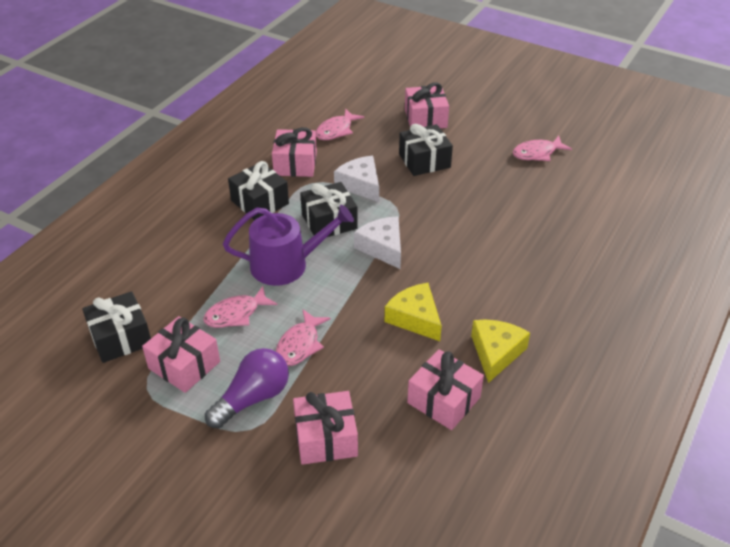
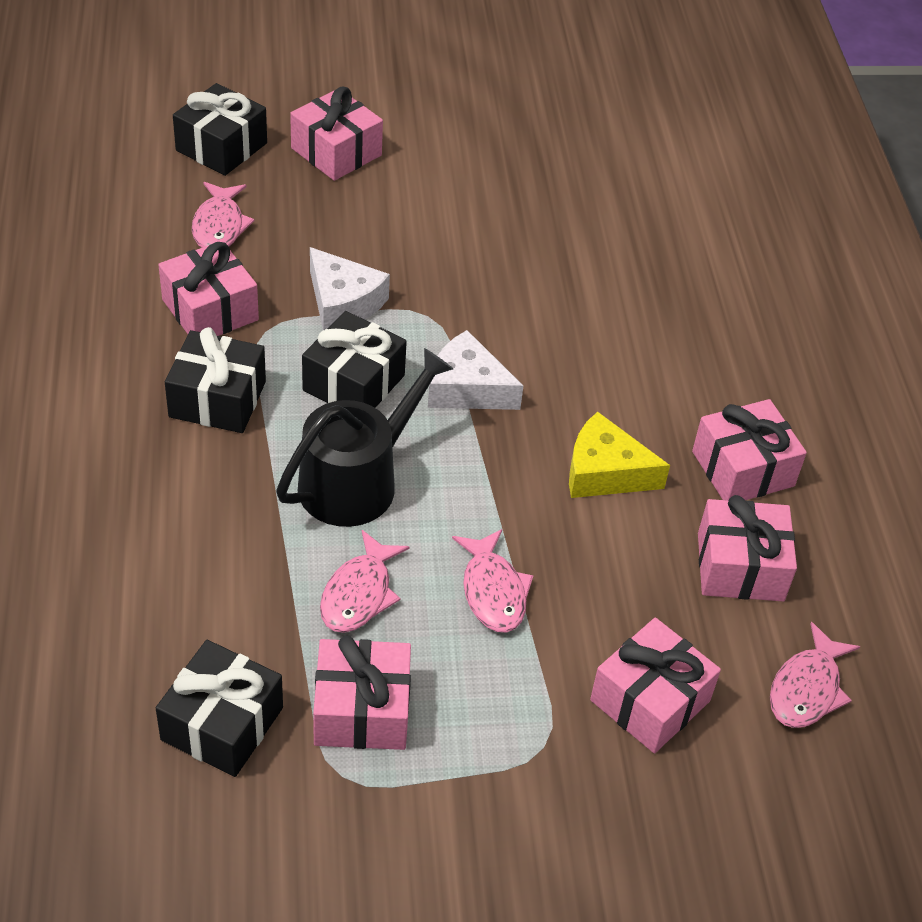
camera: 40 degrees left, 5 degrees up
(253, 398) = (505, 702): purple light bulb -> none
(286, 264) = (357, 480): purple watering can -> black watering can
(360, 185) = (343, 302): white cheese -> white cheese turned 150 degrees counterclockwise
(424, 161) = (398, 224): black gift -> black gift (221, 147)
(496, 353) = (743, 469): yellow cheese -> pink gift
(537, 153) = (540, 148): pink fish -> pink fish (807, 688)

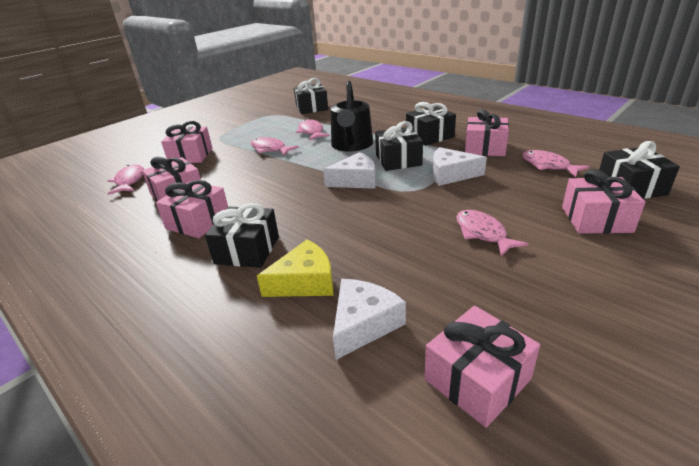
camera: 145 degrees right, 15 degrees down
(362, 710) = (279, 121): pink gift -> pink gift (477, 379)
(458, 215) = (482, 233): none -> pink fish
(604, 472) = (264, 189): yellow cheese -> yellow cheese (305, 282)
(676, 222) = (363, 324): none -> white cheese
(713, 371) = (247, 250): none -> black gift

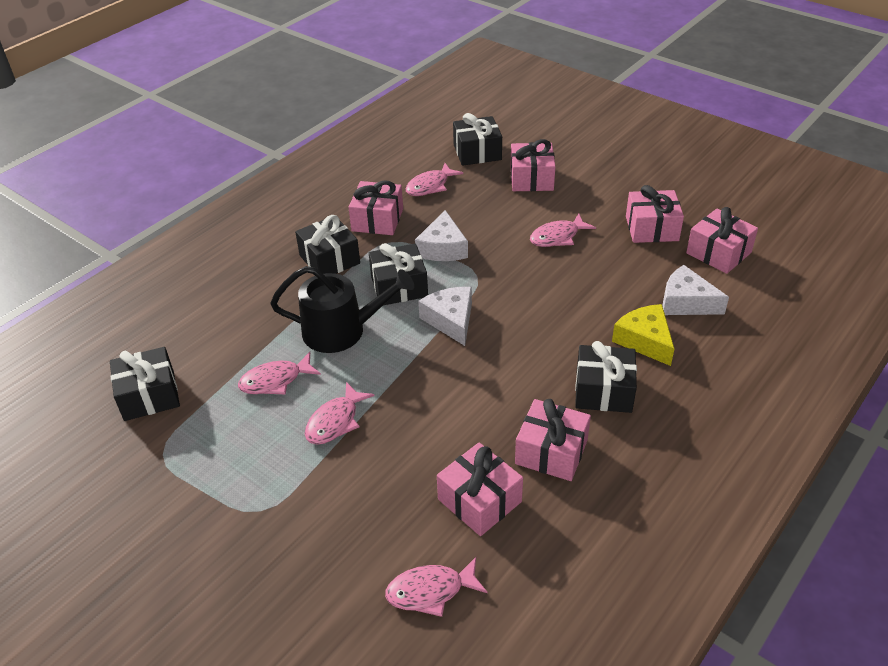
camera: 95 degrees left, 10 degrees up
(191, 156) = (339, 530): pink gift -> pink gift (651, 228)

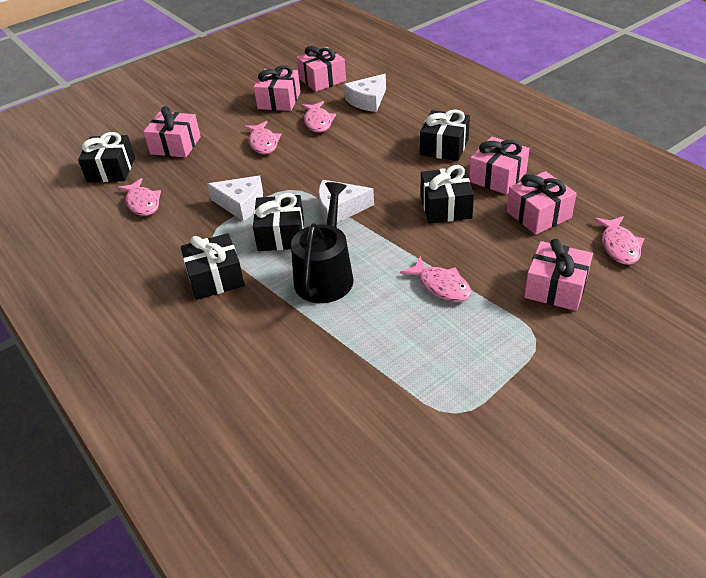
camera: 75 degrees left, 0 degrees up
(149, 395) = (368, 427): black gift -> black gift (446, 207)
(275, 380) = (377, 324): pink fish -> pink fish (318, 122)
(377, 220) = (173, 241): pink gift -> pink gift (555, 288)
(645, 340) = (400, 123): yellow cheese -> none

